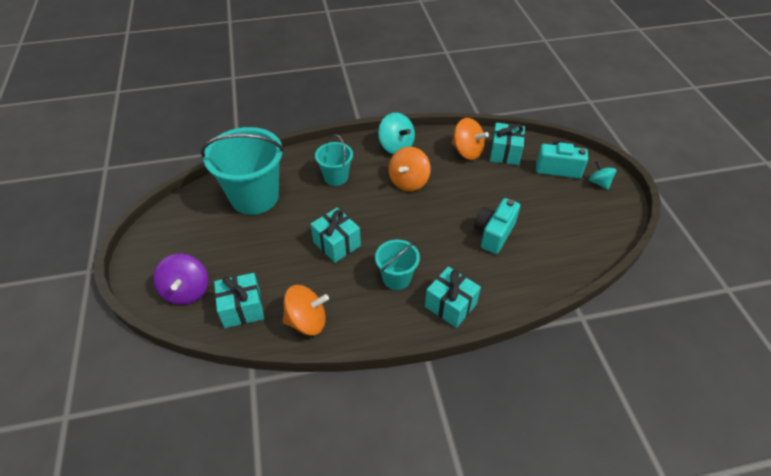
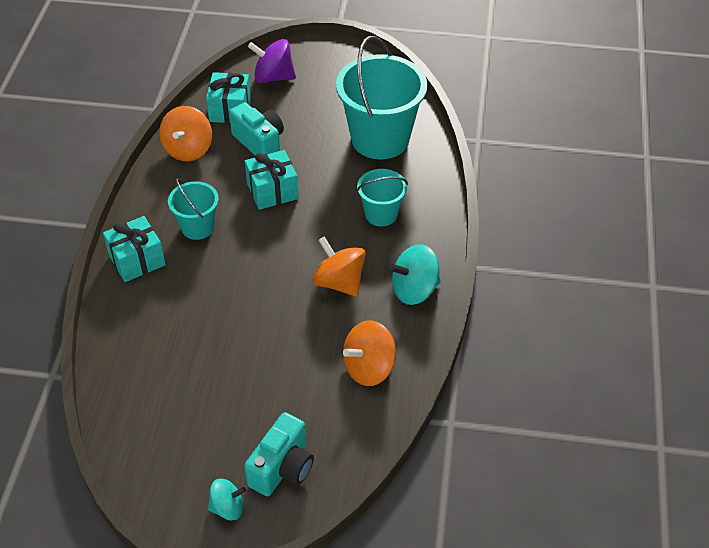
camera: 110 degrees right, 0 degrees up
(494, 234) = (207, 337): turquoise camera -> turquoise camera (259, 143)
(505, 153) = (345, 414): turquoise gift -> none

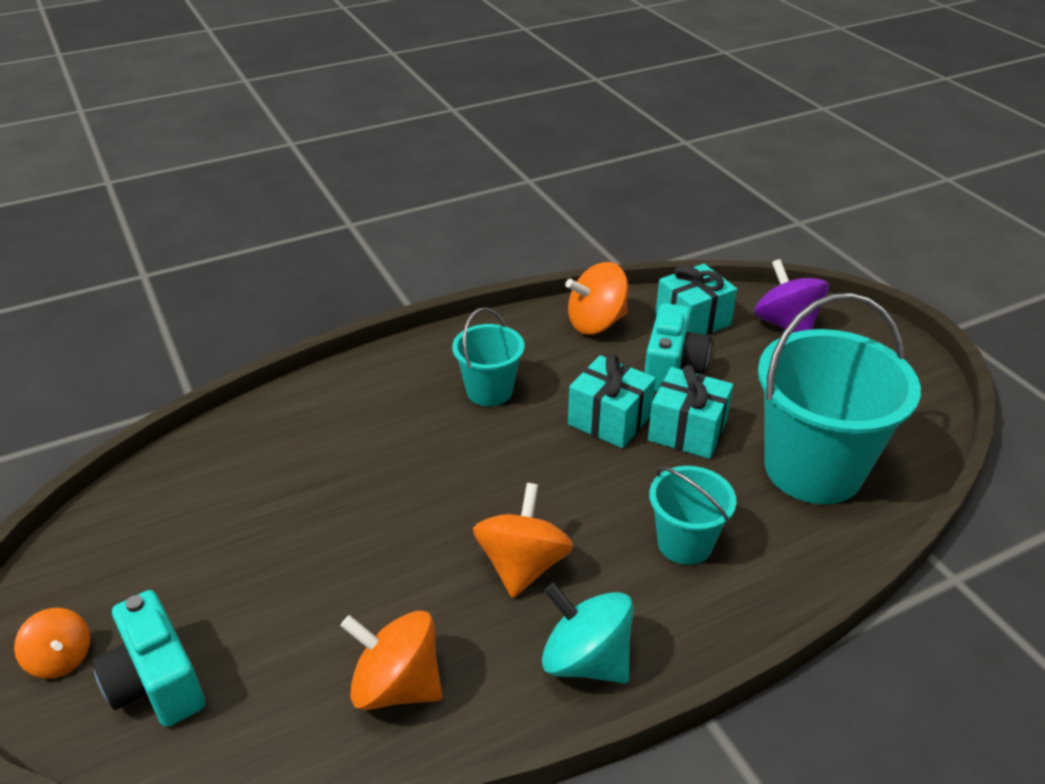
camera: 55 degrees right, 10 degrees down
(137, 260) = (397, 372): turquoise gift -> turquoise gift (687, 431)
(227, 507) = (61, 658): turquoise spinning top -> orange spinning top
(282, 468) = (156, 682): turquoise camera -> turquoise camera turned 60 degrees clockwise

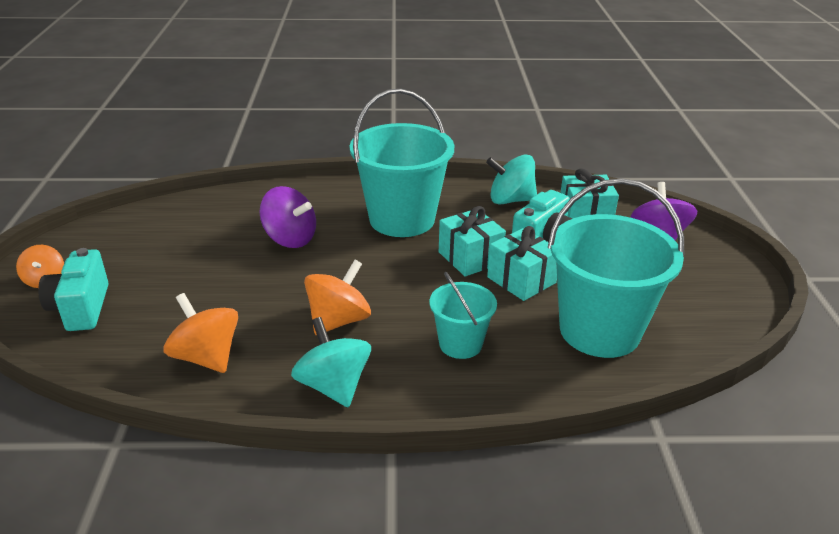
camera: 25 degrees right, 5 degrees down
(369, 467) = (290, 239): none -> purple spinning top
(489, 391) = (402, 219): turquoise bucket -> turquoise bucket, size x1.90
(596, 323) = (510, 200): orange spinning top -> turquoise spinning top

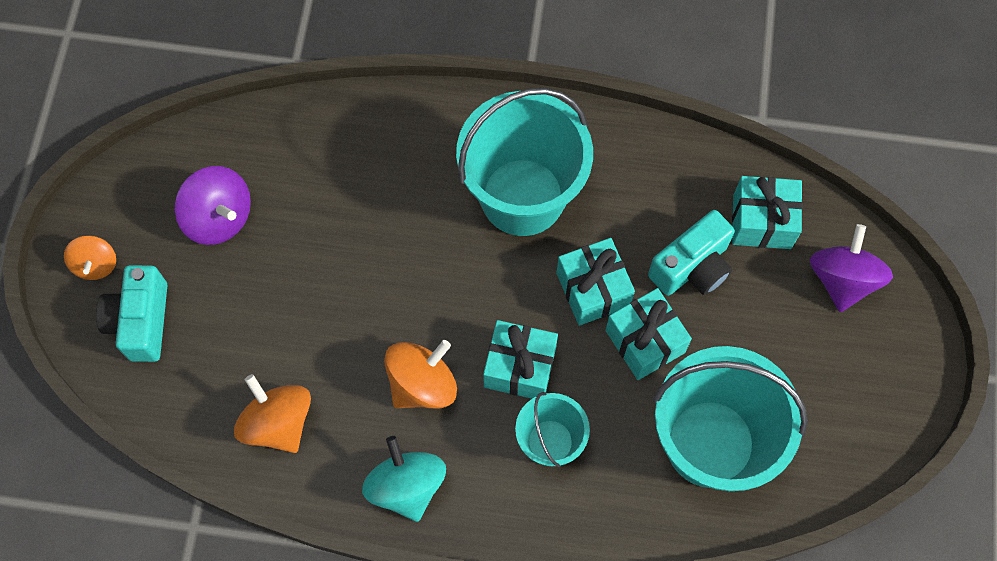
camera: 10 degrees right, 35 degrees up
(290, 239) = (378, 220): purple spinning top -> purple spinning top (219, 217)
(422, 303) = (520, 367): none -> turquoise gift
(510, 200) = (673, 172): turquoise spinning top -> none

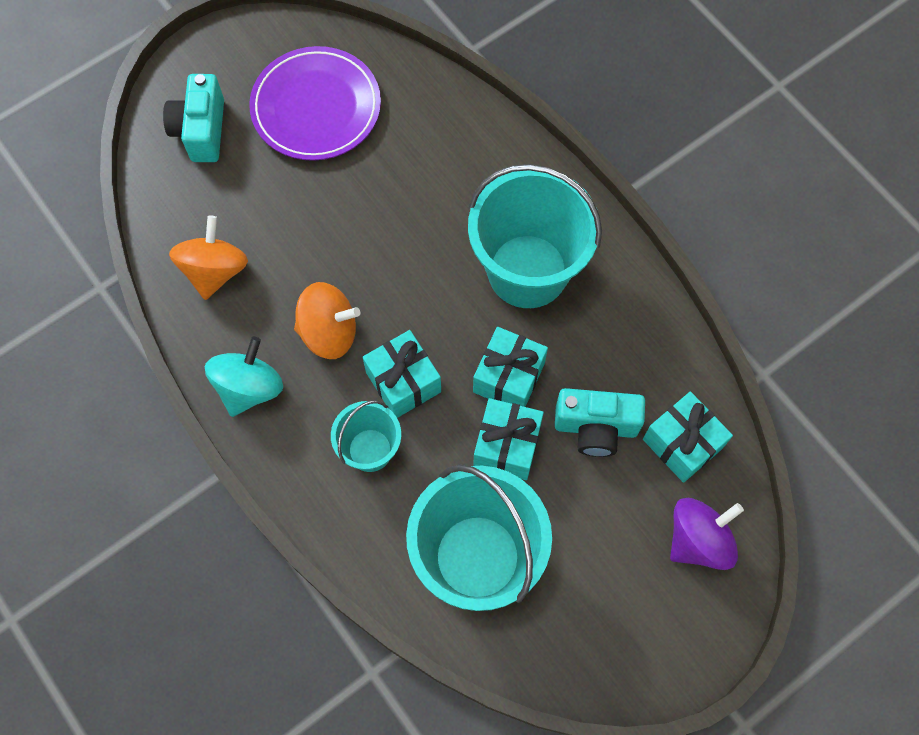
camera: 45 degrees right, 0 degrees up
(96, 264) = (212, 70): orange spinning top -> none
(141, 321) = (201, 130): turquoise camera -> turquoise camera turned 45 degrees counterclockwise
(219, 217) = (316, 107): purple spinning top -> purple plate

